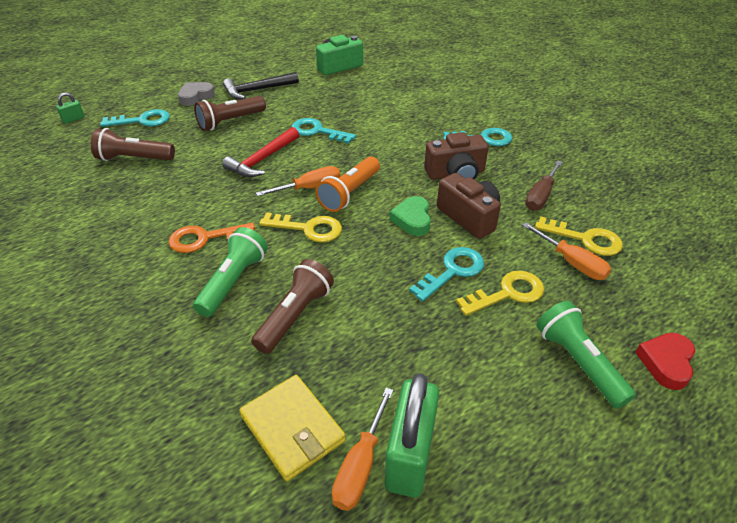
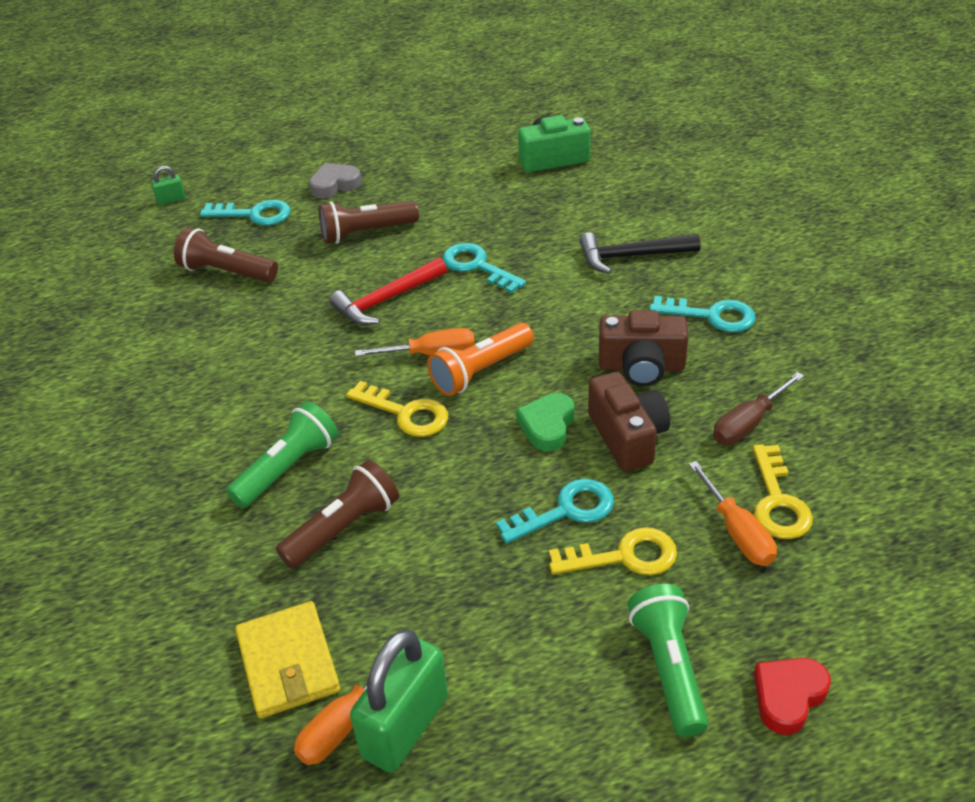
camera: 20 degrees right, 0 degrees up
(204, 238) = (274, 403): orange key -> none
(257, 90) = (421, 185): black hammer -> black hammer (631, 256)
(585, 239) = (777, 501): yellow key -> yellow key turned 45 degrees clockwise

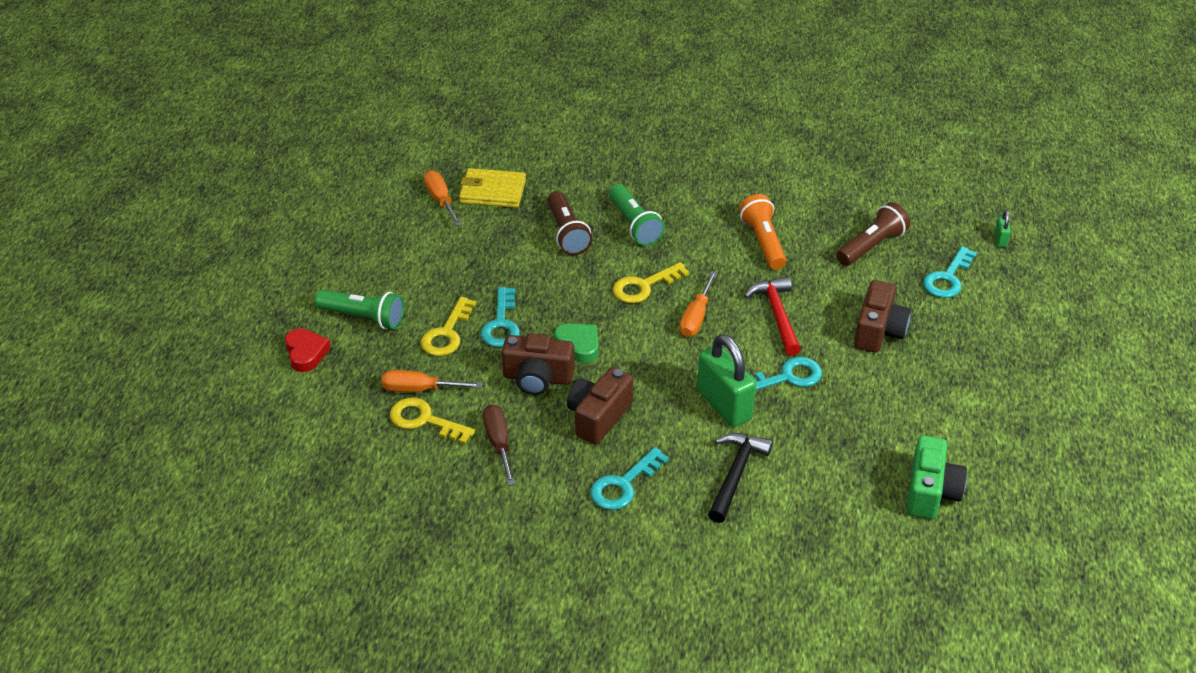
camera: 115 degrees right, 0 degrees up
(335, 185) = (968, 335): grey heart -> none
(366, 233) = (878, 331): brown flashlight -> brown camera
(405, 726) = (420, 218): green padlock -> green padlock (724, 404)
(480, 371) = (658, 334): orange flashlight -> orange flashlight (763, 242)

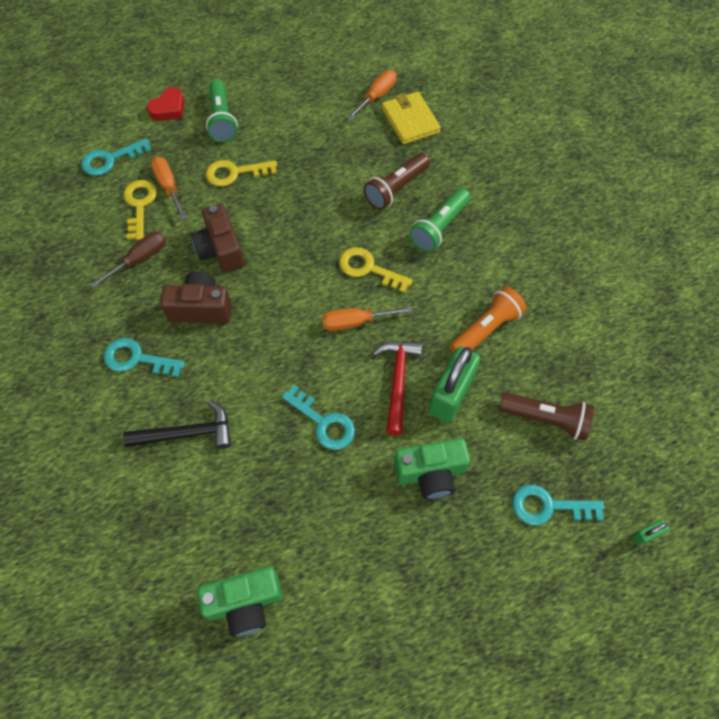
camera: 60 degrees right, 20 degrees up
(501, 324) = (265, 199): turquoise key -> turquoise key (110, 159)
(579, 345) = (272, 258): green heart -> none
(724, 404) = (263, 389): green padlock -> green padlock (450, 395)
(777, 315) = (398, 381): red hammer -> red hammer turned 45 degrees counterclockwise
(878, 331) = (430, 473): brown camera -> green camera

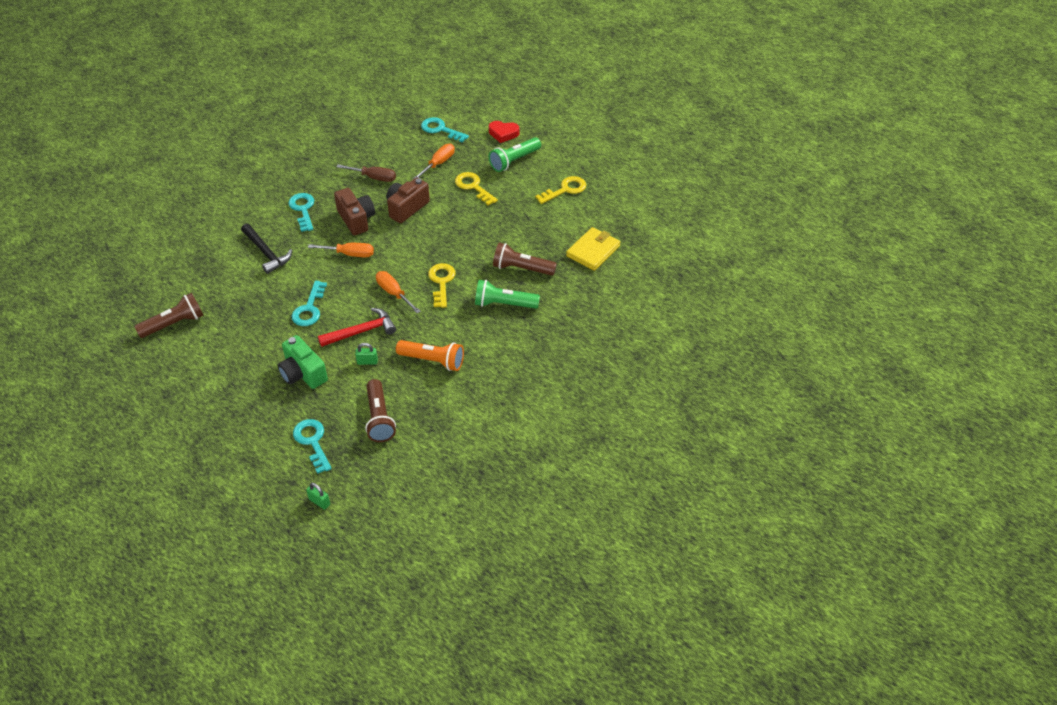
camera: 60 degrees right, 15 degrees down
(140, 205) = (414, 158): yellow key -> yellow key (565, 190)
(245, 603) = (174, 324): green camera -> brown flashlight
(376, 96) = (601, 225): orange screwdriver -> orange screwdriver (349, 254)
(450, 395) = (367, 362): green padlock -> green padlock, size x0.44

